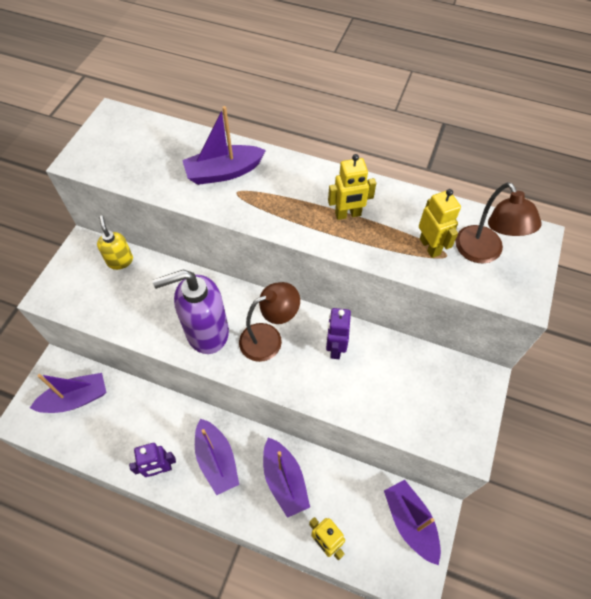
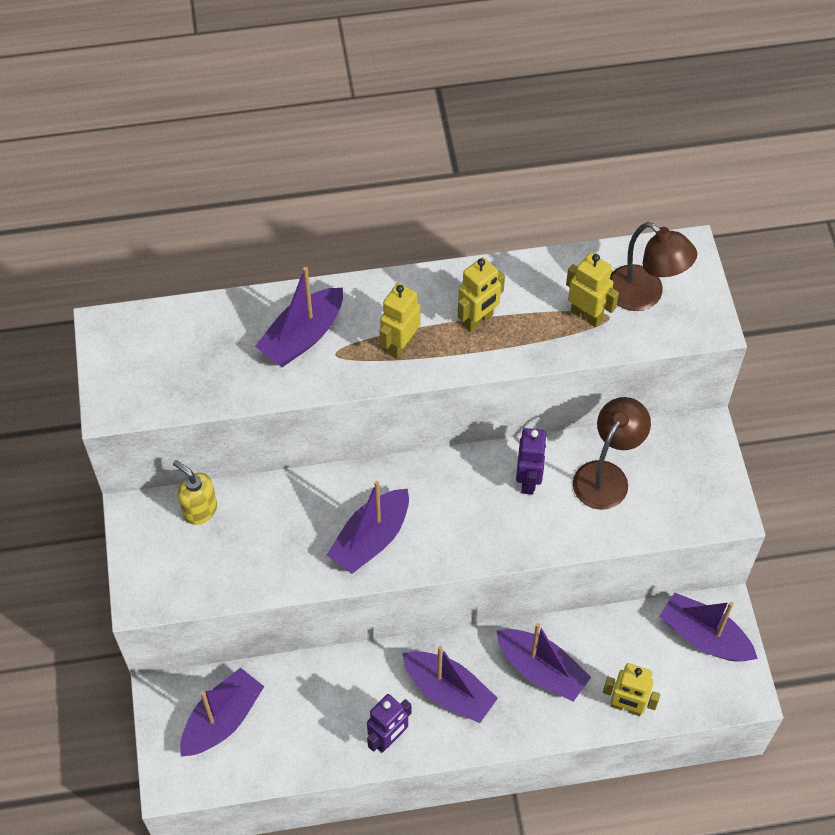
camera: 30 degrees left, 0 degrees up
(206, 332) = (371, 539): purple soap dispenser -> purple boat
(269, 338) = (447, 508): brown lamp -> brown lamp (606, 475)
(283, 206) = (400, 345): none -> yellow robot
(335, 348) = (529, 480): purple robot -> purple robot turned 150 degrees counterclockwise

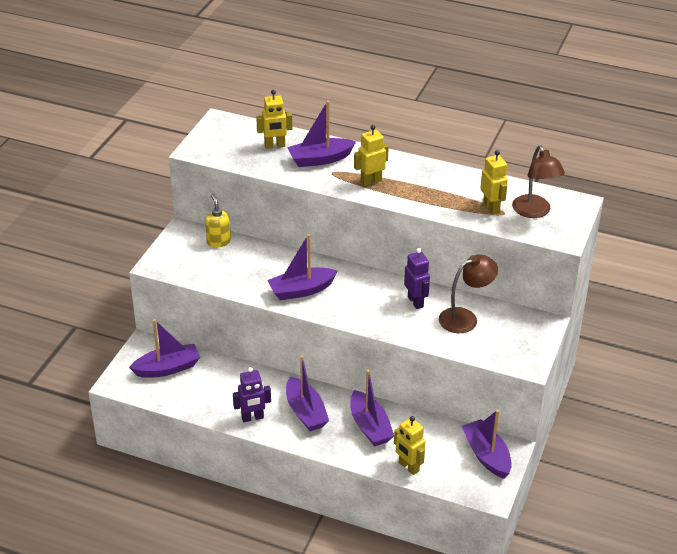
camera: 30 degrees right, 20 degrees down
(478, 320) = (425, 187): yellow robot -> yellow robot (274, 146)
(529, 480) = (415, 302): purple robot -> purple robot turned 60 degrees counterclockwise

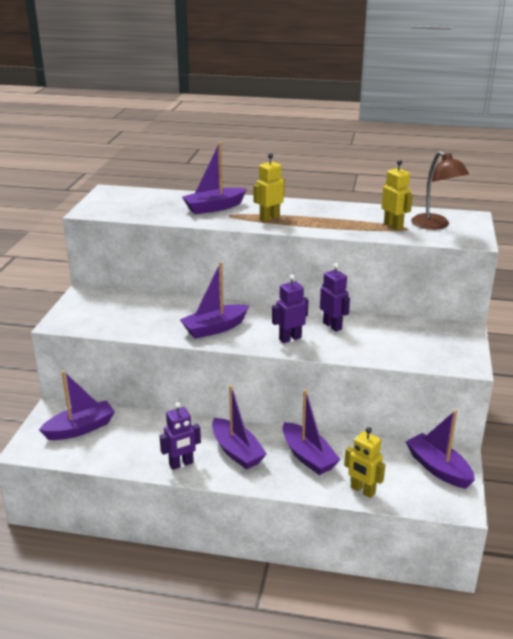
camera: 10 degrees left, 10 degrees down
(218, 241) = (120, 299): yellow soap dispenser -> none
(274, 146) = (167, 202): yellow robot -> none
(369, 312) = (290, 338): none -> purple robot
(465, 318) = (387, 333): brown lamp -> none

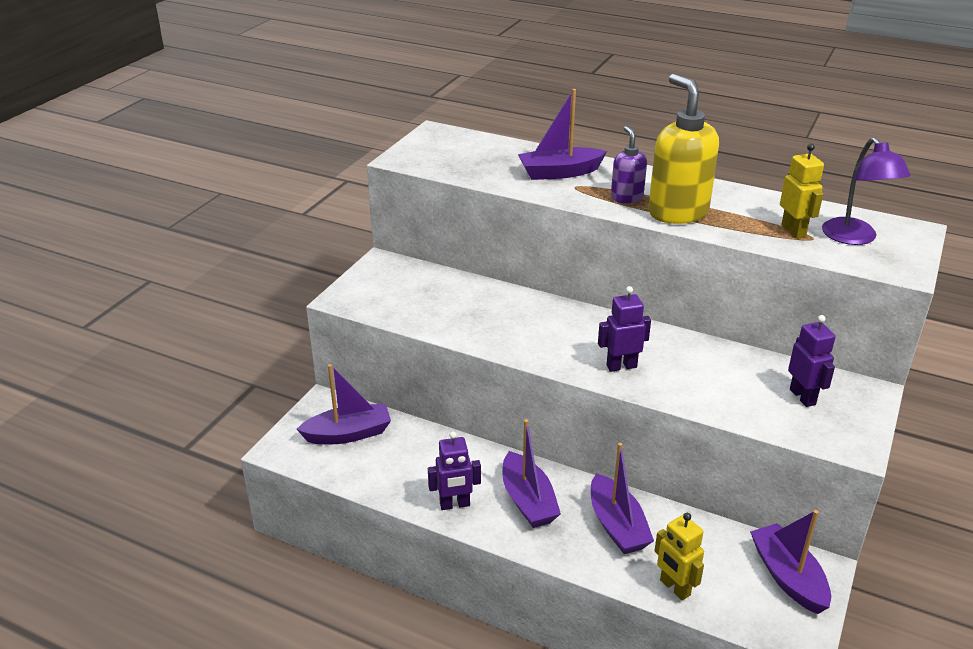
camera: 15 degrees right, 5 degrees up
(215, 328) = (528, 336): purple boat -> none
(269, 218) = (626, 197): yellow robot -> purple soap dispenser
(309, 223) = (677, 212): none -> yellow soap dispenser
(332, 326) = (684, 356): purple robot -> purple robot (803, 397)
(435, 225) = (854, 238): brown lamp -> purple lamp

